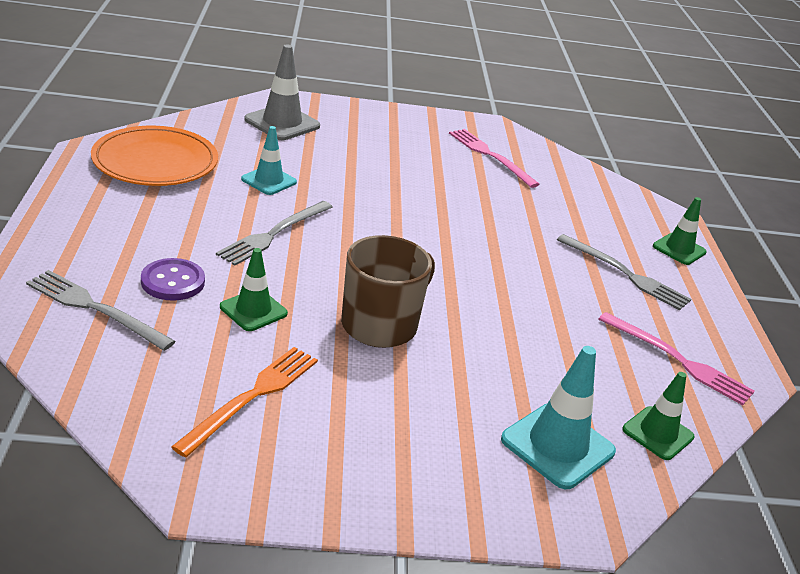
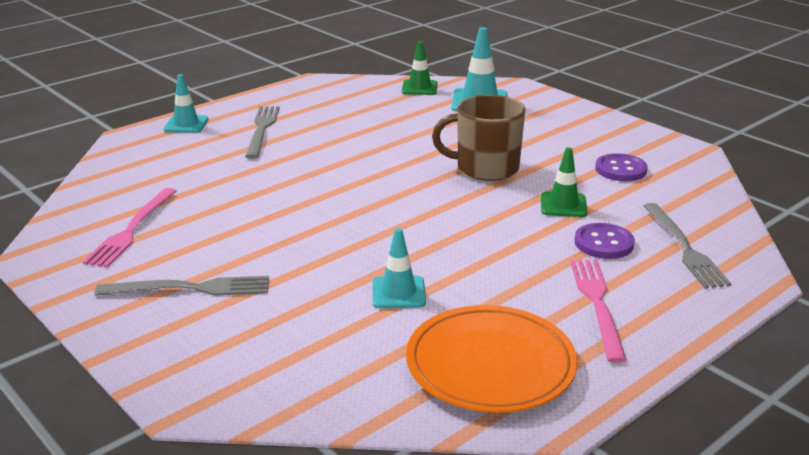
camera: 125 degrees left, 5 degrees down
(252, 396) = (620, 169): orange fork -> purple button
(274, 234) = (471, 245): grey fork -> grey fork (190, 288)
(282, 123) = (258, 359): grey traffic cone -> none
(678, 360) = (340, 97): pink fork -> pink fork (597, 304)
(679, 249) = (186, 124): green traffic cone -> turquoise traffic cone

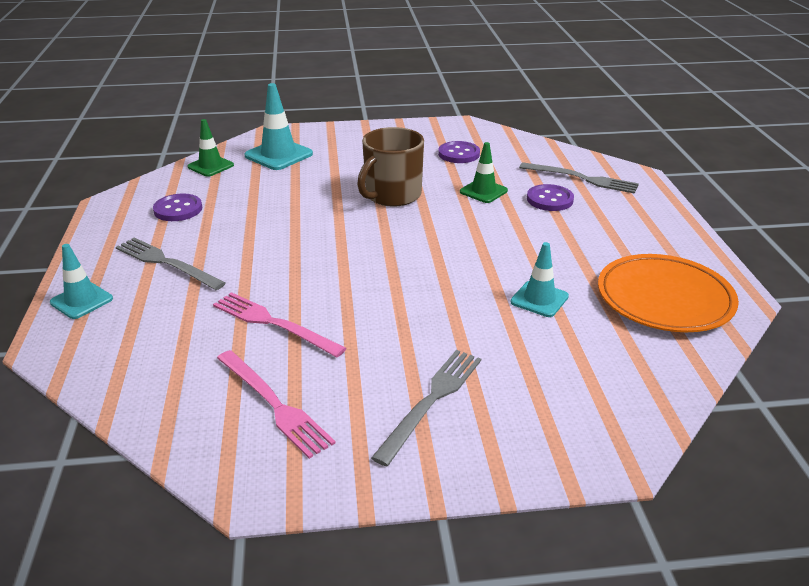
camera: 55 degrees left, 5 degrees up
(338, 104) = (178, 209): none -> purple button
(597, 304) = (622, 232): pink fork -> pink fork (273, 323)

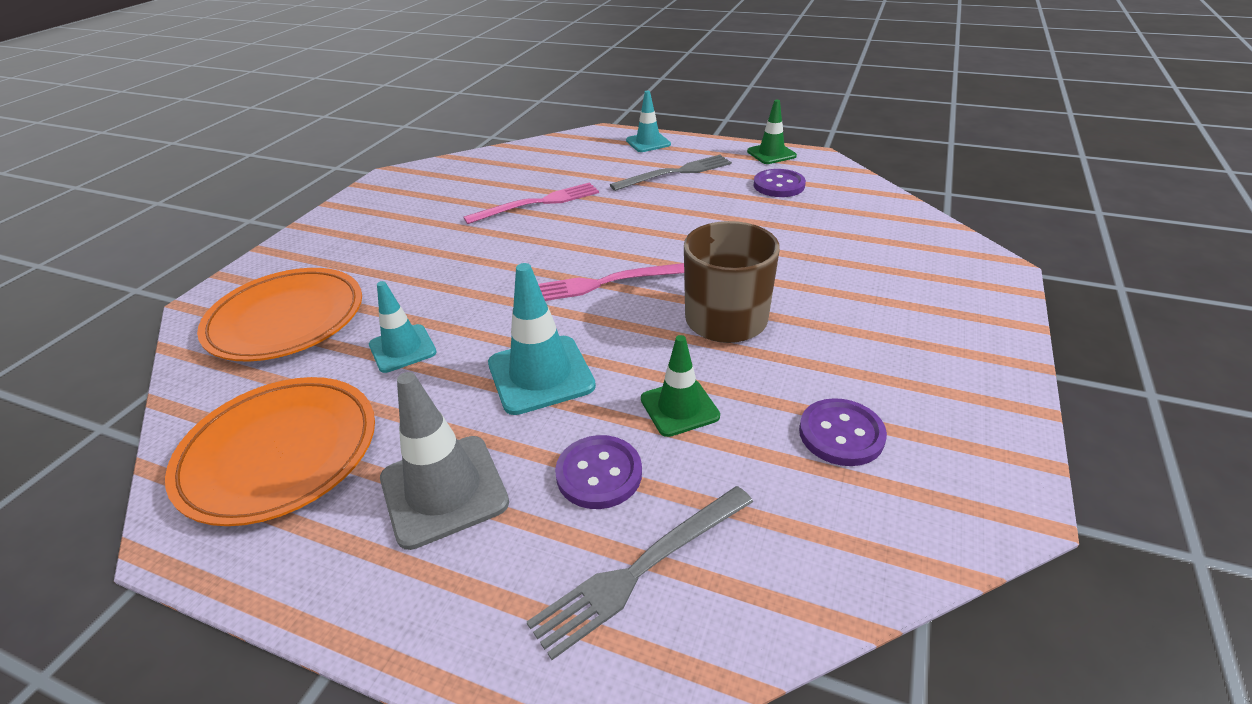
camera: 120 degrees right, 5 degrees up
(210, 166) = (885, 211): green traffic cone -> green traffic cone (771, 154)
(274, 404) = (449, 191): pink fork -> pink fork (605, 283)
(278, 155) = (905, 259): turquoise traffic cone -> turquoise traffic cone (541, 375)
(431, 401) = (369, 246): grey fork -> none
(575, 381) = (286, 319): none -> orange plate
(611, 234) = (444, 490): none -> grey traffic cone

